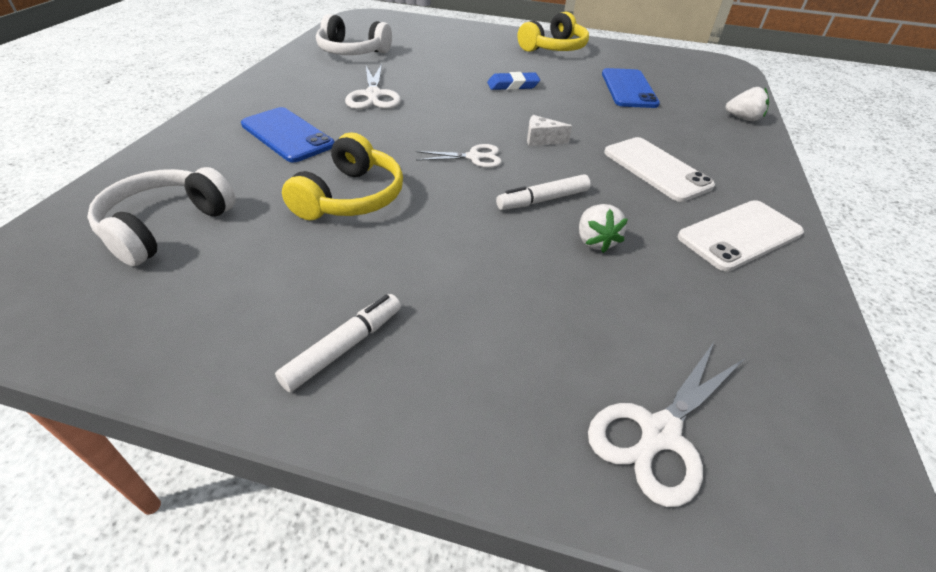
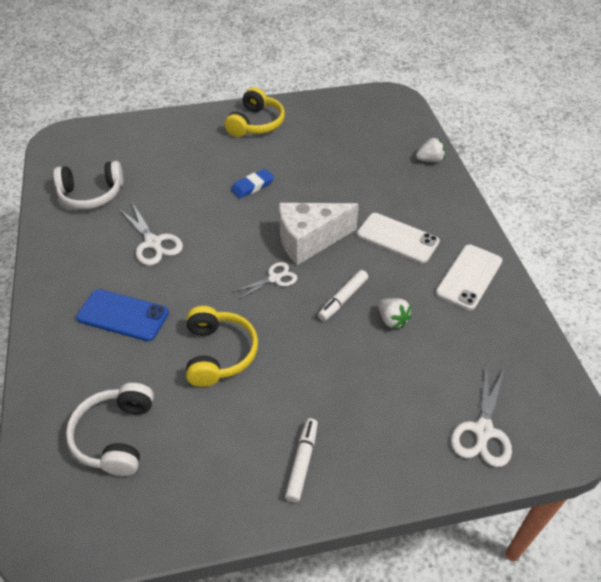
camera: 25 degrees left, 5 degrees up
(541, 140) = (309, 241): white cheese -> white cheese, size x2.40
(628, 89) = (339, 156): blue phone -> none

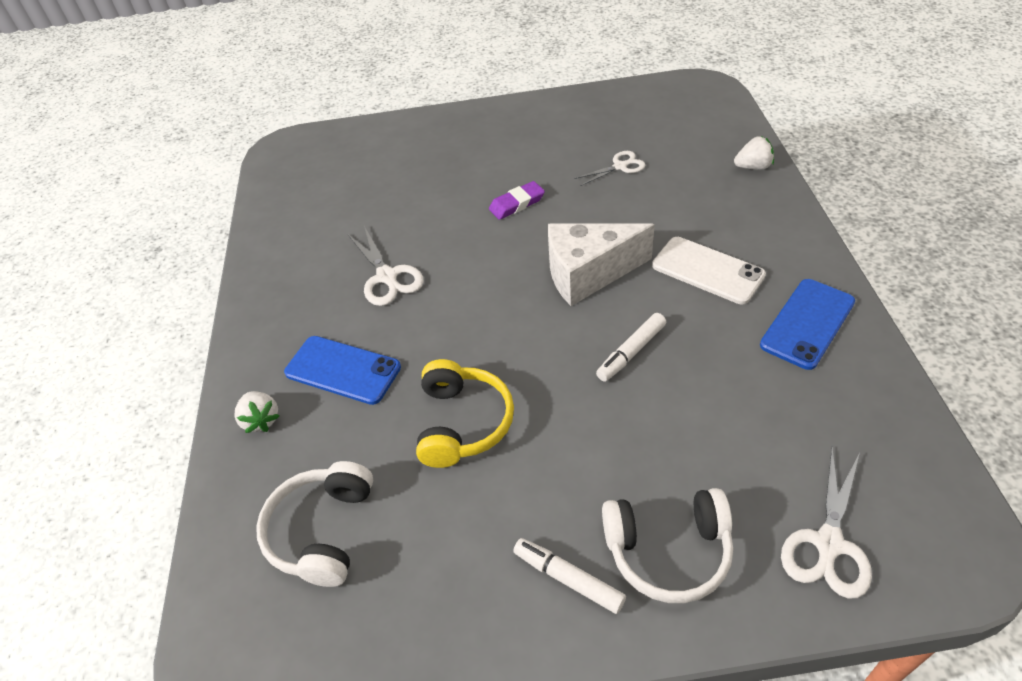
camera: 10 degrees right, 0 degrees up
(91, 194) = (315, 216): white headphones -> white headphones (668, 551)
(252, 186) = (517, 204): blue eraser -> purple eraser
(256, 123) = (524, 125): yellow headphones -> none
(275, 278) = (541, 324): white scissors -> white scissors (620, 166)
(302, 462) = (568, 579): white marker -> white marker turned 75 degrees counterclockwise
(392, 320) = (698, 382): white strawberry -> white strawberry (261, 420)
(469, 277) = (807, 323): white phone -> blue phone

